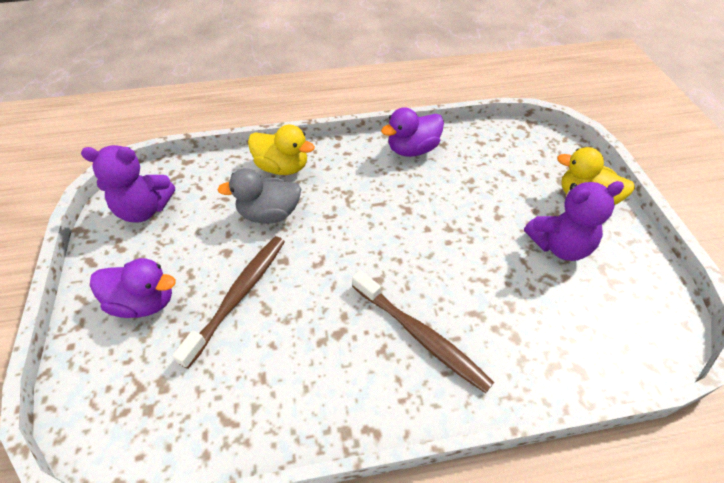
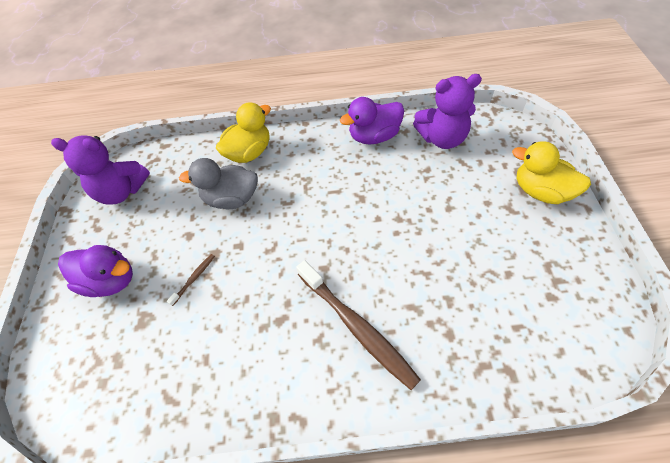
camera: 10 degrees right, 5 degrees up
(238, 296) = (194, 278): brown toothbrush -> brown toothbrush, size x0.42
(282, 167) = (249, 153): yellow duck -> yellow duck turned 75 degrees counterclockwise
(559, 246) = (507, 240): purple teddy bear -> purple teddy bear (442, 138)

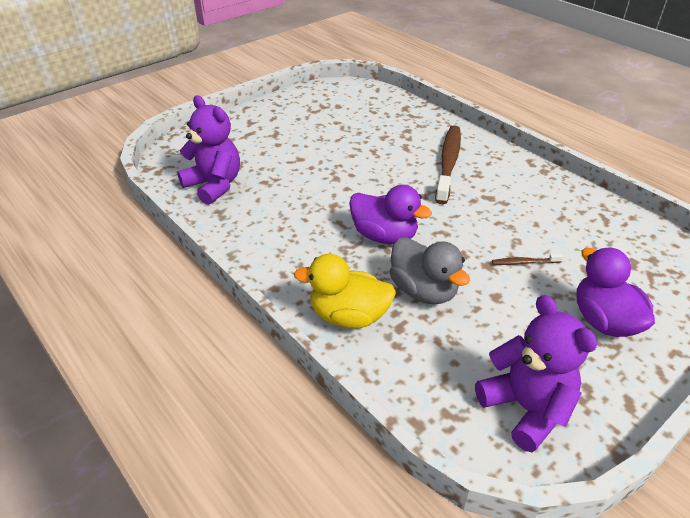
camera: 130 degrees left, 15 degrees down
(374, 136) = (243, 228): purple duck -> purple duck (384, 236)
(541, 192) = (245, 126): yellow duck -> none

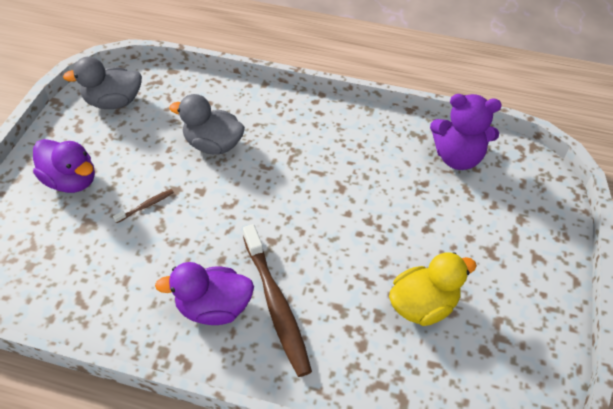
camera: 145 degrees right, 10 degrees up
(348, 316) = (251, 105): yellow duck -> yellow duck (423, 305)
(384, 236) = (274, 177): purple duck -> purple duck (214, 308)
(526, 408) = (113, 102): purple teddy bear -> grey duck

